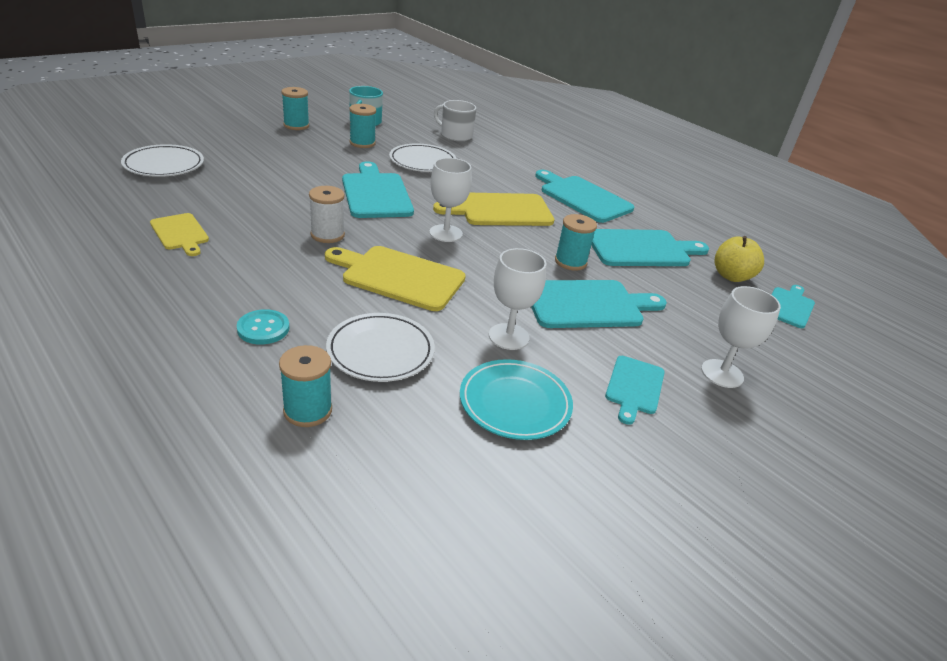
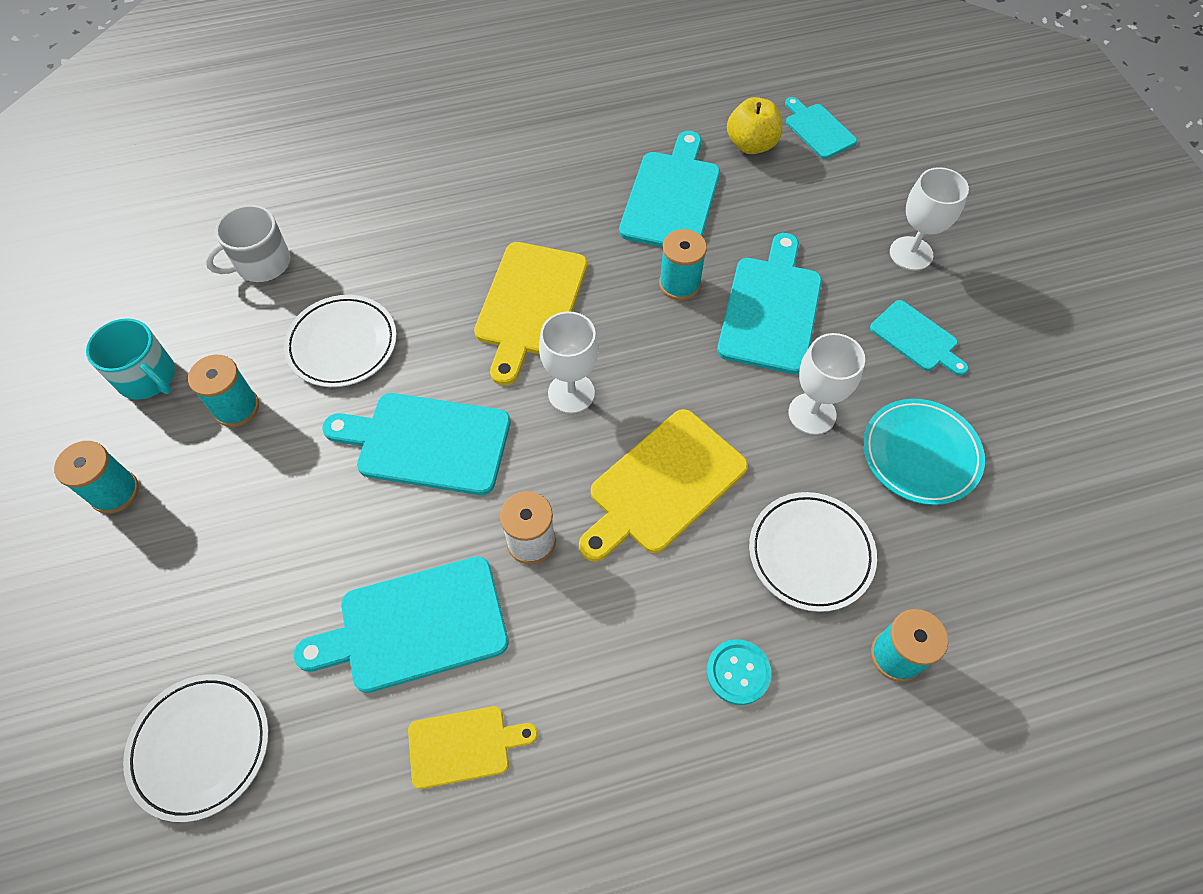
camera: 60 degrees left, 25 degrees up
(583, 198) = (526, 194): turquoise cutting board -> turquoise cutting board (415, 626)

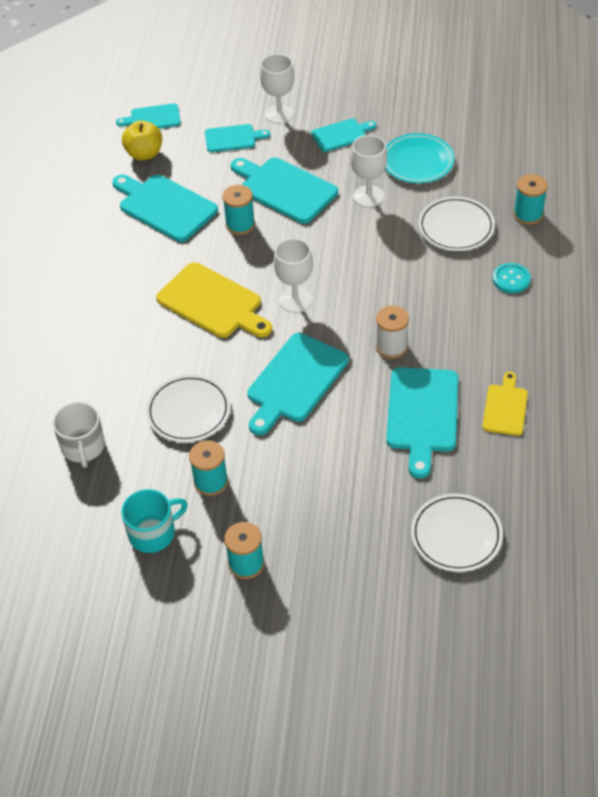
camera: 65 degrees left, 10 degrees down
(663, 485) = (383, 276): yellow cutting board -> none
(832, 220) = (233, 138): none -> turquoise cutting board

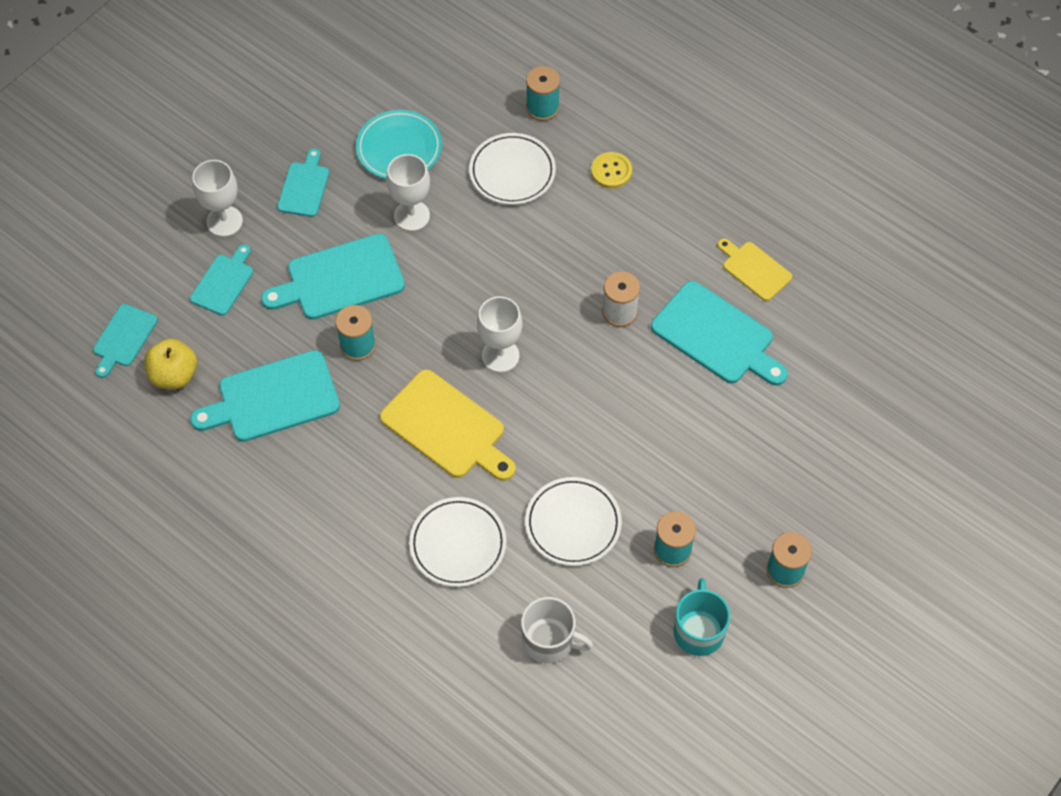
camera: 60 degrees left, 10 degrees up
(213, 303) = (447, 427): yellow cutting board -> yellow cutting board turned 60 degrees clockwise
(295, 381) = (603, 413): turquoise cutting board -> none
(456, 535) = (863, 390): white plate -> white plate (458, 544)
(511, 279) = (611, 171): turquoise button -> yellow button

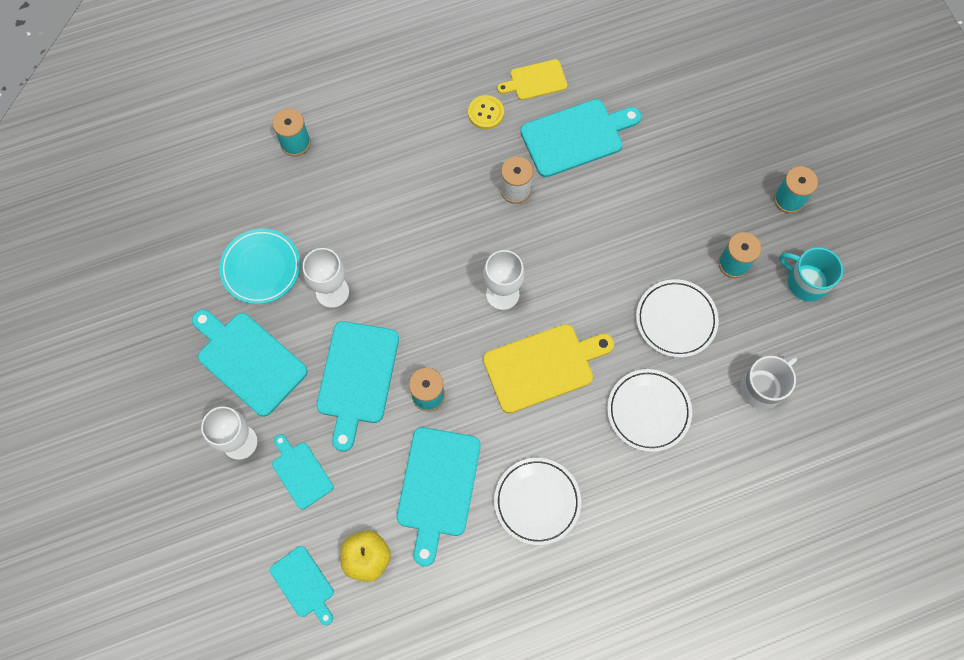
camera: 60 degrees left, 10 degrees up
(304, 187) = (248, 360): turquoise cutting board -> turquoise cutting board, size x1.71
(512, 172) = (341, 196): white plate -> white plate (537, 501)
(611, 171) = (387, 127): yellow button -> yellow button (486, 113)

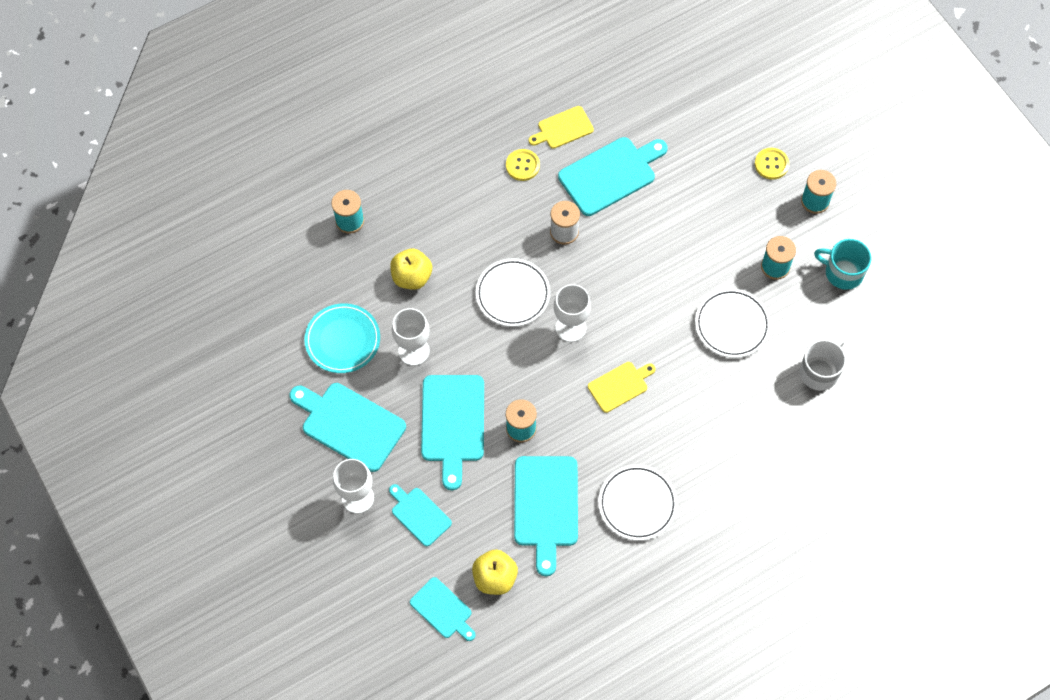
camera: 10 degrees left, 5 degrees down
(347, 212) = (412, 277): none -> yellow apple
(543, 366) = (620, 385): yellow cutting board -> yellow cutting board, size x0.58
(648, 411) = (722, 409): white plate -> white plate (513, 294)
(748, 152) = (771, 164): none -> yellow button

